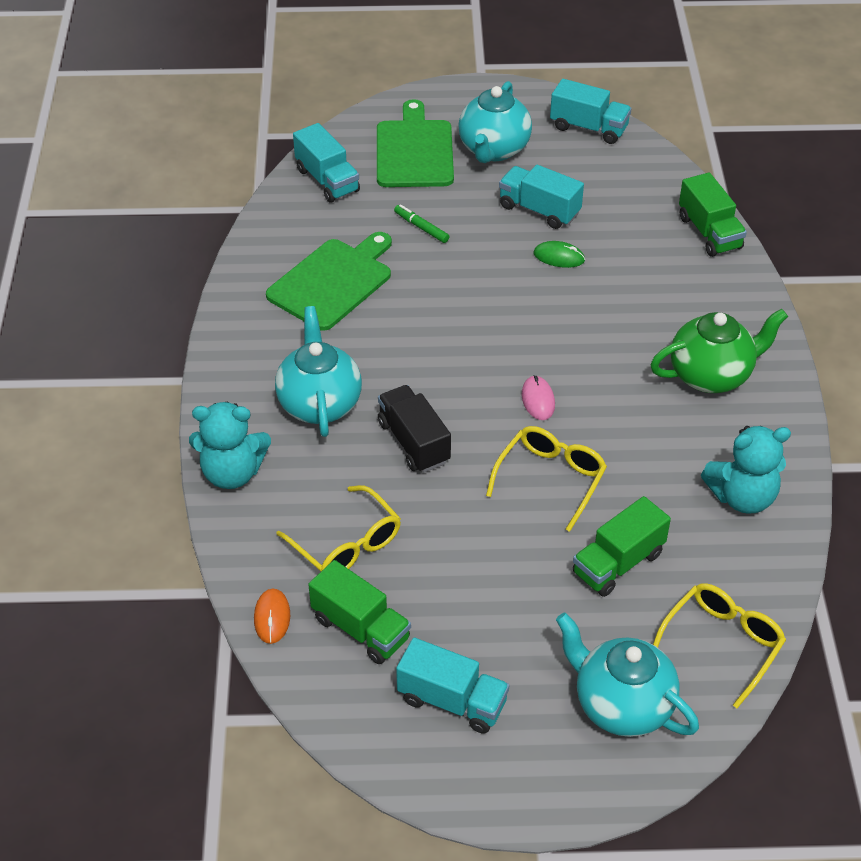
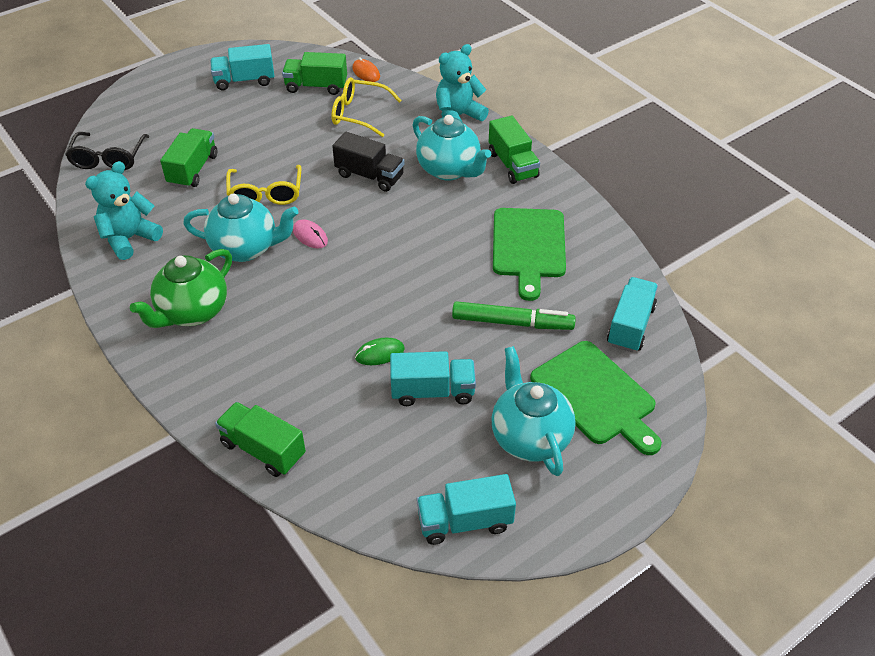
camera: 145 degrees right, 0 degrees up
(246, 374) = (512, 165): none -> green truck
(327, 180) = (630, 326): turquoise truck -> turquoise truck turned 90 degrees clockwise
(421, 227) = (512, 322): green marker -> green marker, size x1.84
(621, 705) = (153, 113): turquoise teapot -> turquoise teapot (246, 248)
(722, 644) = (108, 158): yellow glasses -> black glasses

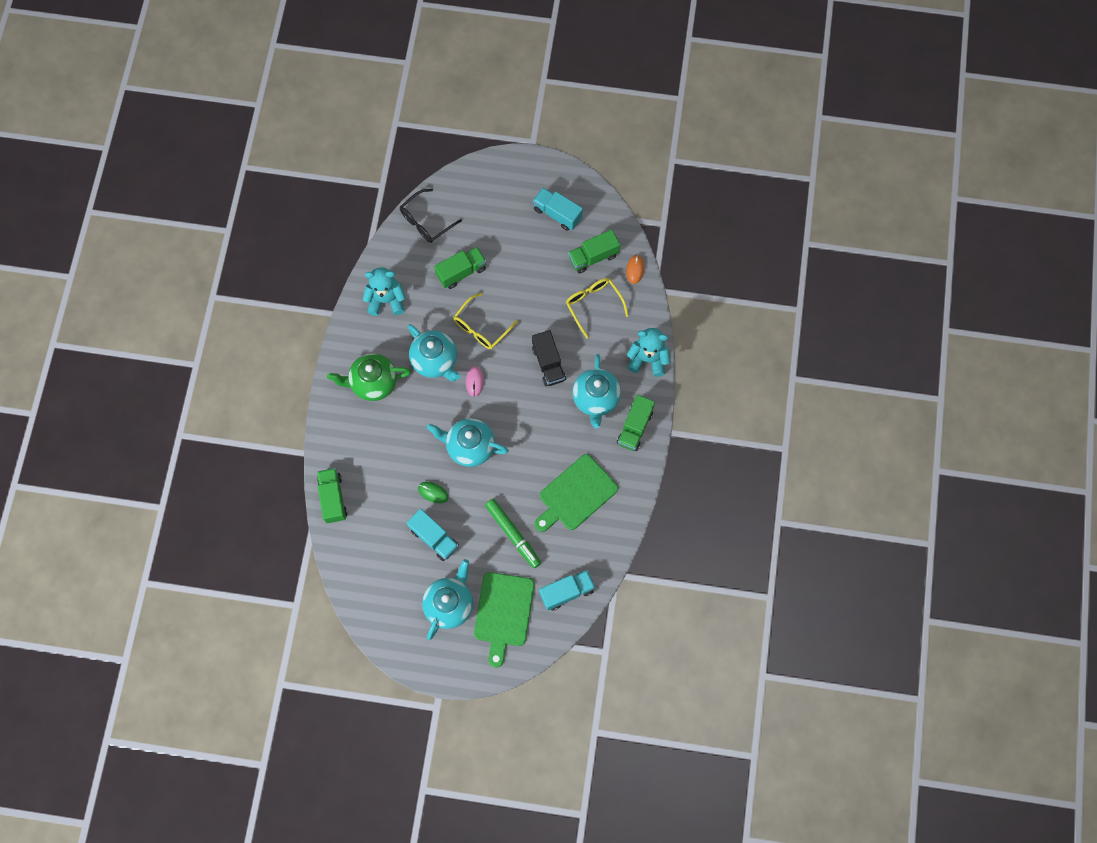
camera: 45 degrees right, 25 degrees up
(316, 86) = (593, 257): green truck -> green truck turned 75 degrees counterclockwise
(371, 288) = (469, 447): none -> turquoise teapot
(465, 522) = (378, 617): turquoise truck -> none

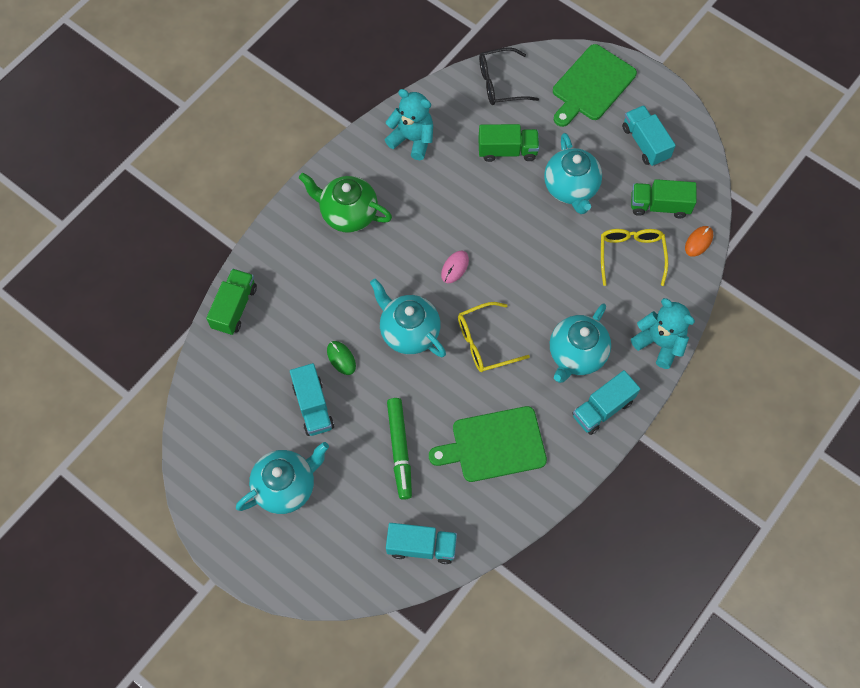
camera: 30 degrees right, 5 degrees down
(435, 361) = (426, 225): turquoise teapot -> turquoise teapot (571, 188)
(481, 327) = (495, 216): yellow glasses -> yellow glasses (485, 342)
(503, 613) = (338, 529): green cutting board -> green cutting board (592, 85)
(548, 363) = (545, 290): black truck -> none
(635, 427) = (602, 408): green truck -> turquoise truck

